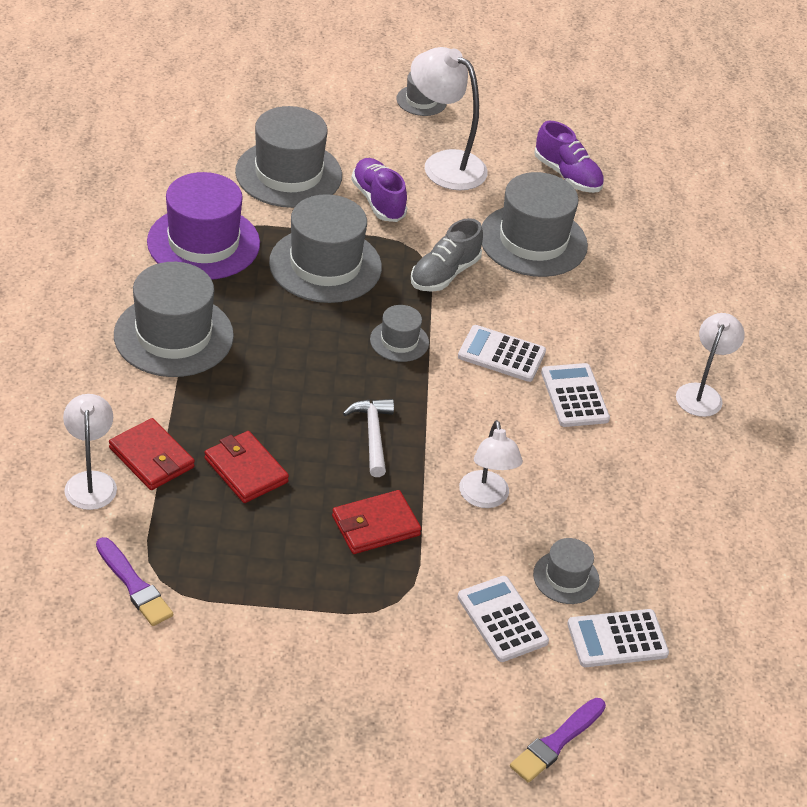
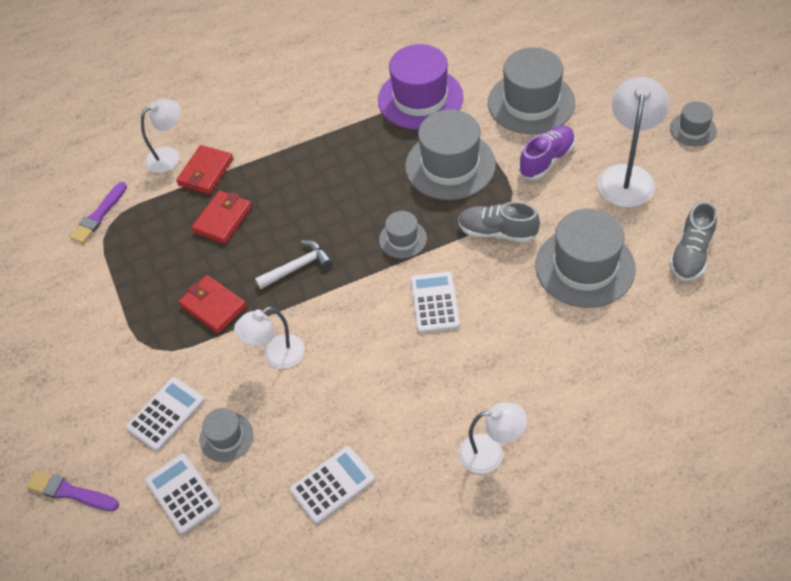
camera: 75 degrees right, 10 degrees up
(173, 335) = (320, 128): grey hat -> none
(567, 175) = (691, 254): purple shoe -> grey shoe
(574, 396) = (422, 366): white calculator -> white calculator (332, 485)

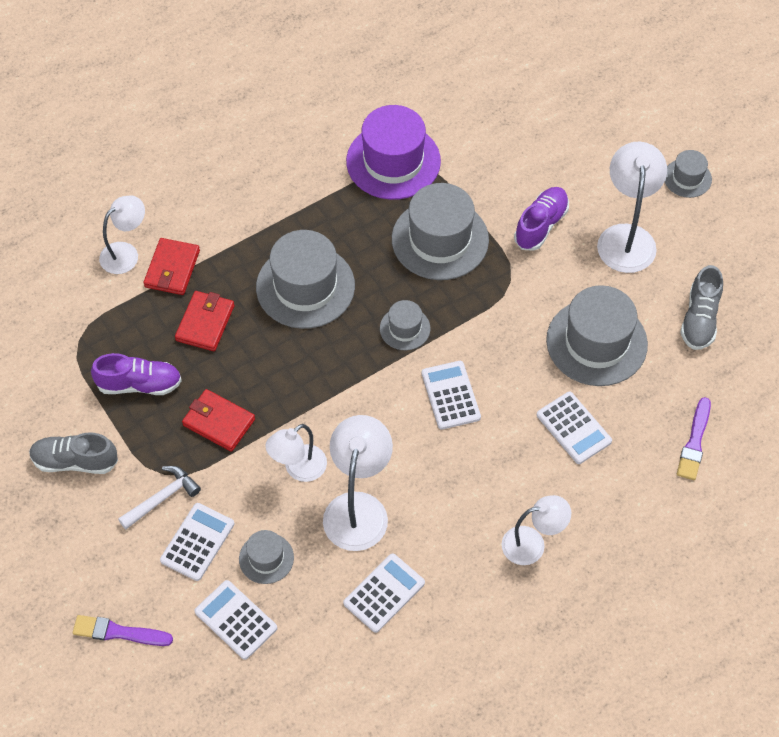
camera: 15 degrees left, 5 degrees up
(99, 215) = (63, 330): purple brush -> purple brush (694, 442)
(151, 266) = (139, 384): none -> purple shoe
(297, 267) = (299, 370): white hammer -> white hammer (162, 498)
(325, 399) = (358, 508): none -> white lamp
(497, 232) = (502, 312): grey shoe -> grey shoe (75, 461)
(531, 102) = (514, 158): grey hat -> grey hat (305, 286)
(550, 344) = (574, 428): none -> white calculator

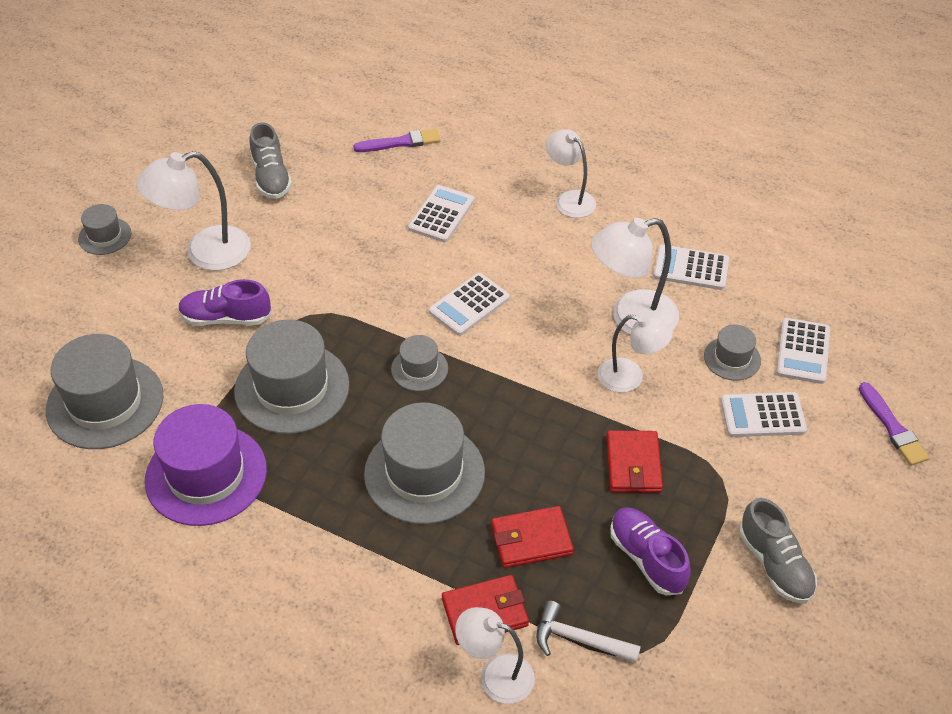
camera: 120 degrees left, 10 degrees down
(162, 498) = (747, 466): white hammer -> white hammer (579, 639)
(596, 342) = (341, 231): grey hat -> grey hat (105, 402)
(700, 319) = (271, 177): grey shoe -> grey shoe turned 90 degrees clockwise

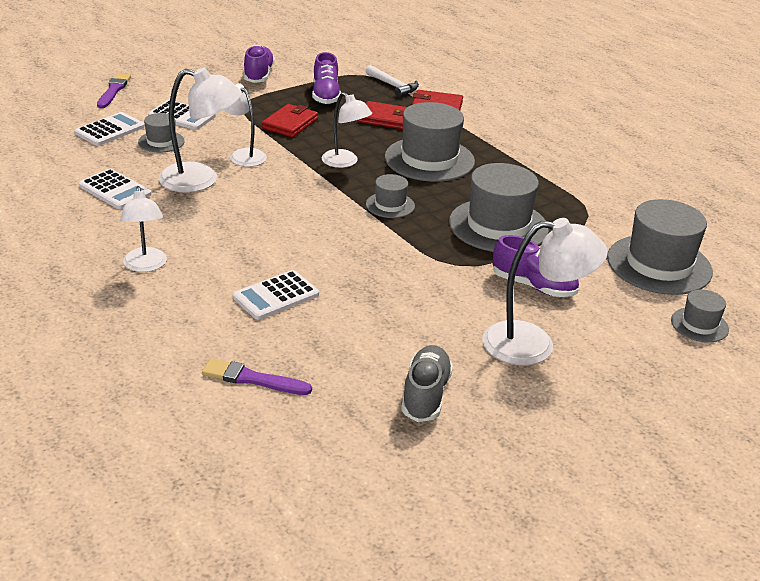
camera: 155 degrees left, 15 degrees down
(105, 236) = (640, 399): grey hat -> grey hat (699, 325)
(206, 475) = (586, 203): purple hat -> none
(469, 305) = (316, 227): white calculator -> none
(495, 675) = (448, 90): white lamp -> white lamp (345, 162)
(775, 564) = (258, 75): grey shoe -> purple shoe

